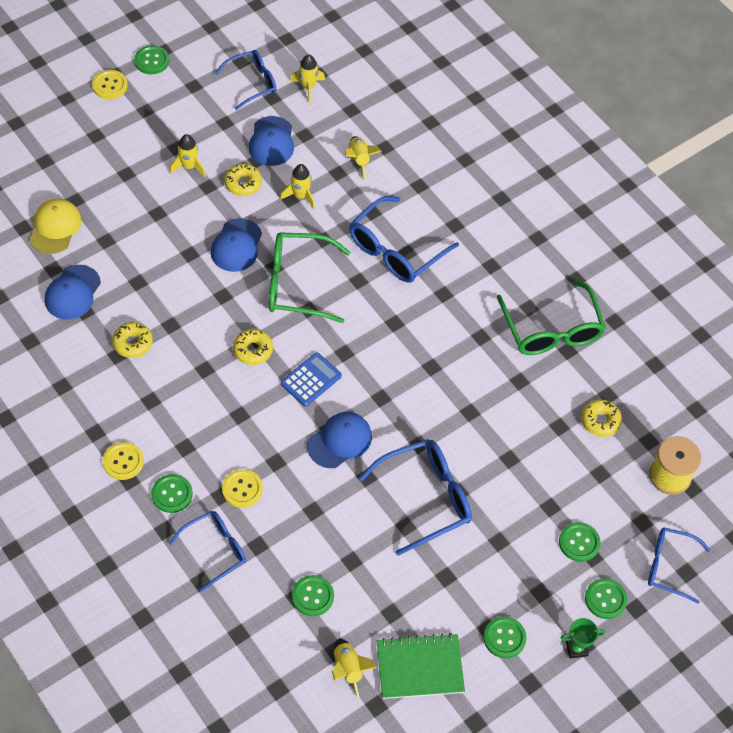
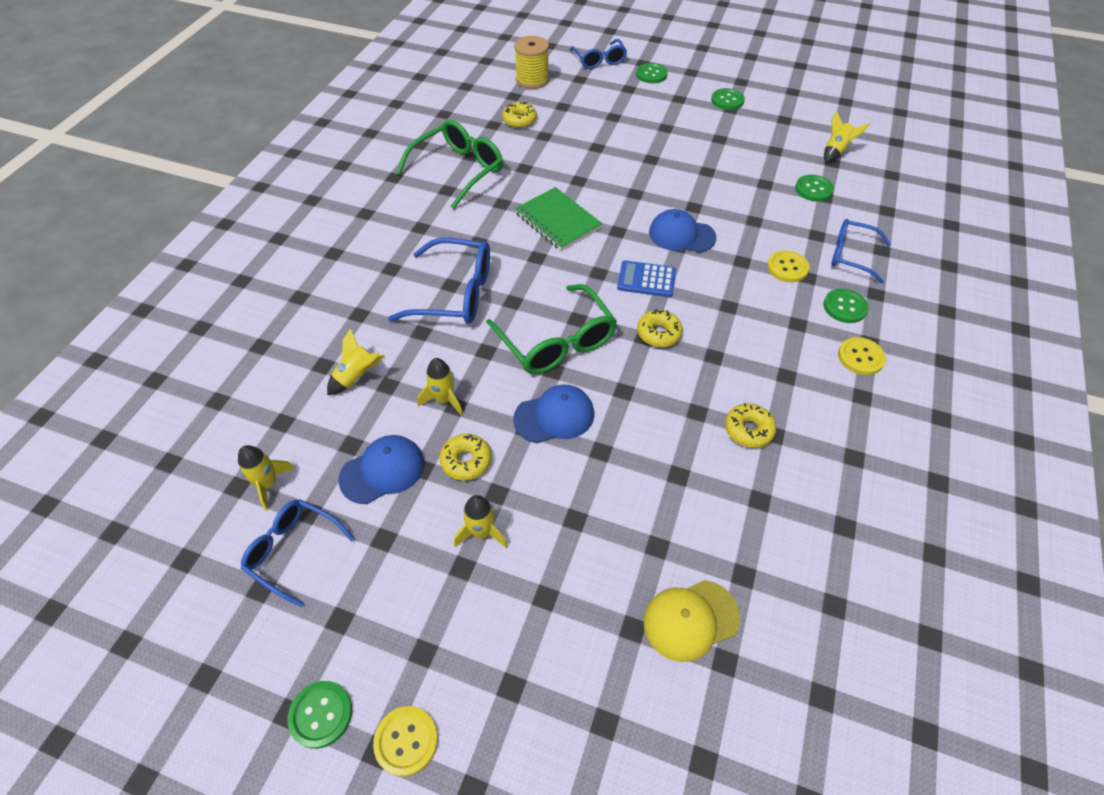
camera: 120 degrees left, 5 degrees down
(72, 292) = (751, 529): blue cap -> none
(419, 667) = (792, 124): green notebook -> green notebook (557, 221)
(425, 498) = (675, 171): blue glasses -> none
(576, 648) = (697, 74): green trophy -> none
(579, 542) = (625, 96): green button -> none

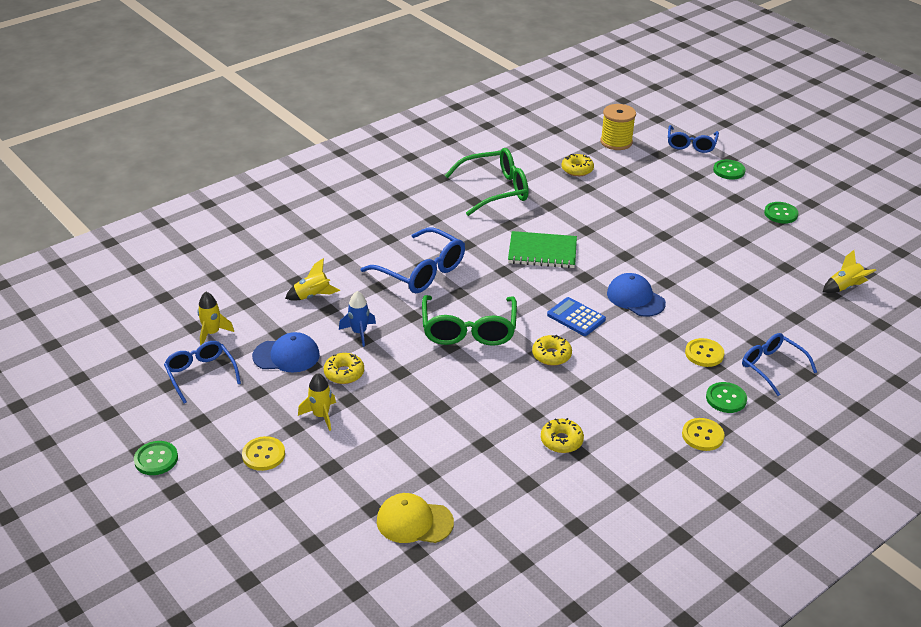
camera: 30 degrees right, 15 degrees down
(406, 741) = (192, 494): yellow button -> yellow button (263, 455)
(444, 399) = (359, 332): yellow rocket -> blue rocket
(554, 416) = (426, 373): blue cap -> none
(557, 221) = (542, 252): green notebook -> green notebook turned 75 degrees counterclockwise
(813, 189) = (790, 308): green button -> none

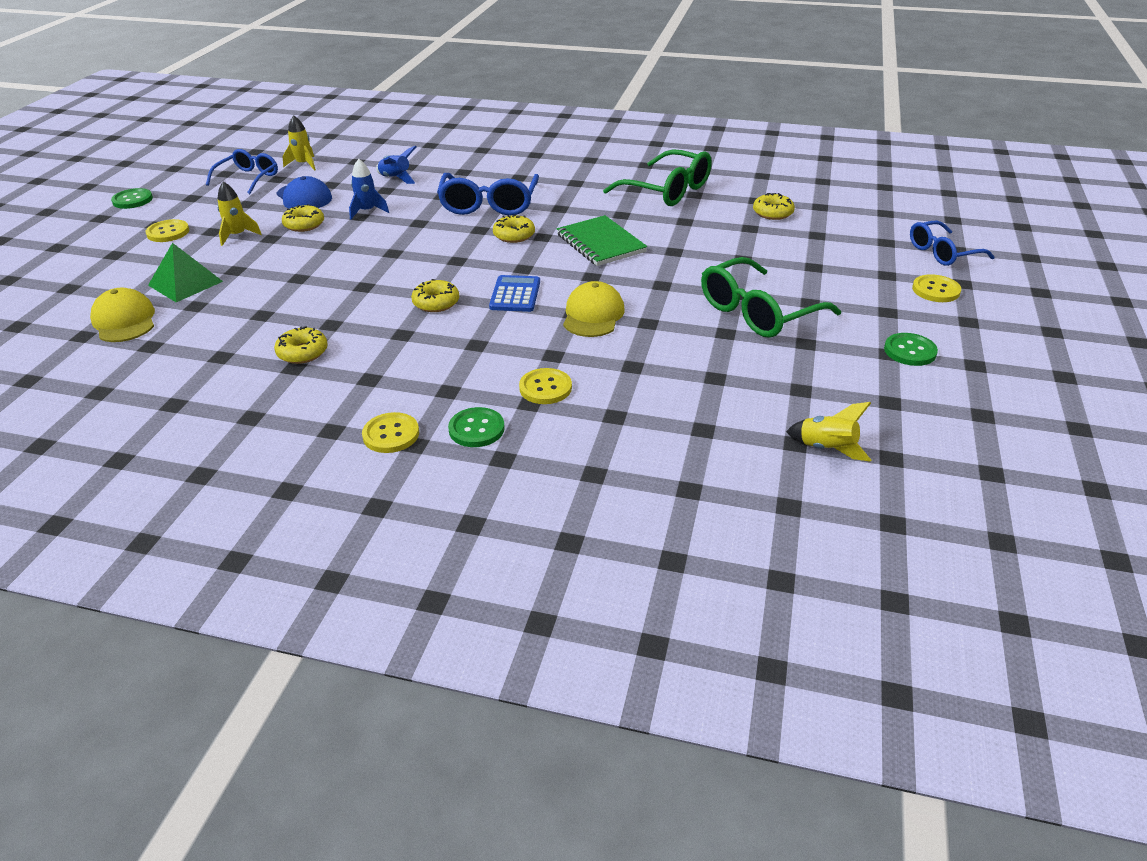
camera: 55 degrees right, 0 degrees up
(312, 296) = (395, 178): yellow rocket -> blue rocket
(381, 470) = (185, 283): none -> green pyramid
(468, 330) = (428, 252): green glasses -> green glasses (758, 312)
(487, 281) = (514, 235): none -> yellow donut
(616, 142) = (862, 214): yellow spool -> none
(635, 298) = (593, 315): blue cap -> yellow cap
(729, 171) = (935, 290): green button -> yellow button
(772, 367) = (577, 443): blue glasses -> none

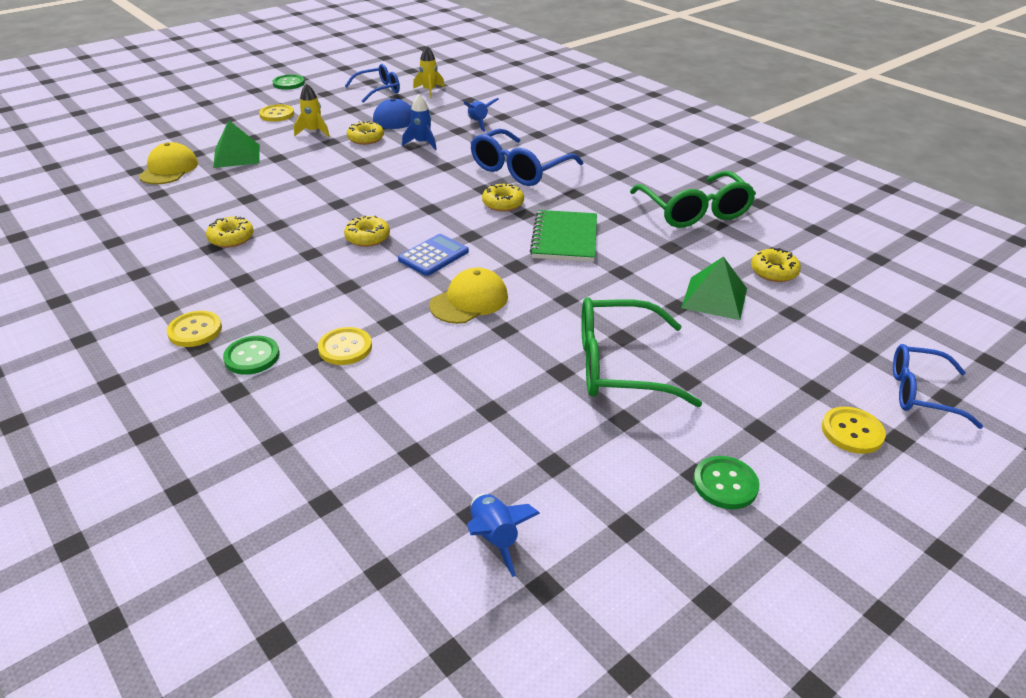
camera: 35 degrees right, 0 degrees up
(758, 244) = (714, 298): none -> green pyramid
(827, 449) = (494, 538): yellow rocket -> blue rocket

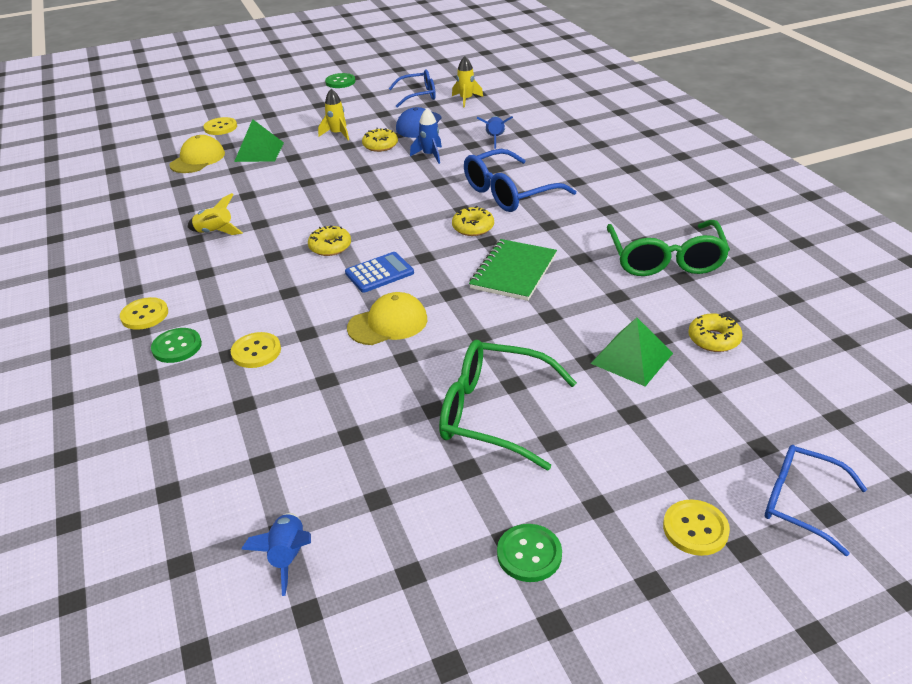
camera: 20 degrees right, 0 degrees up
(231, 238) = (215, 232): yellow donut -> yellow rocket
(277, 114) = (314, 113): yellow button -> yellow button (220, 127)

